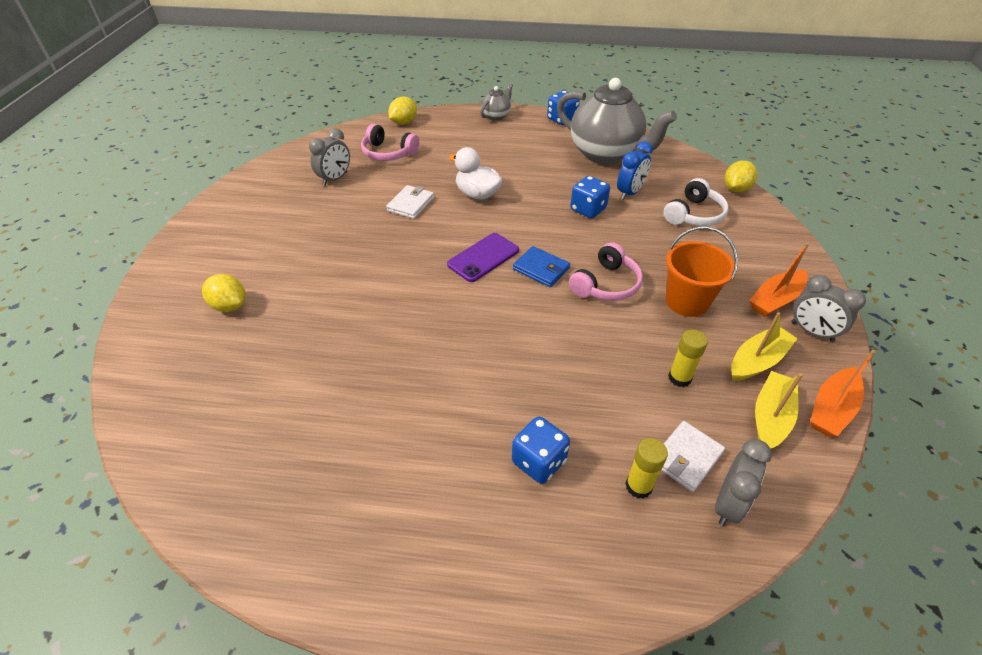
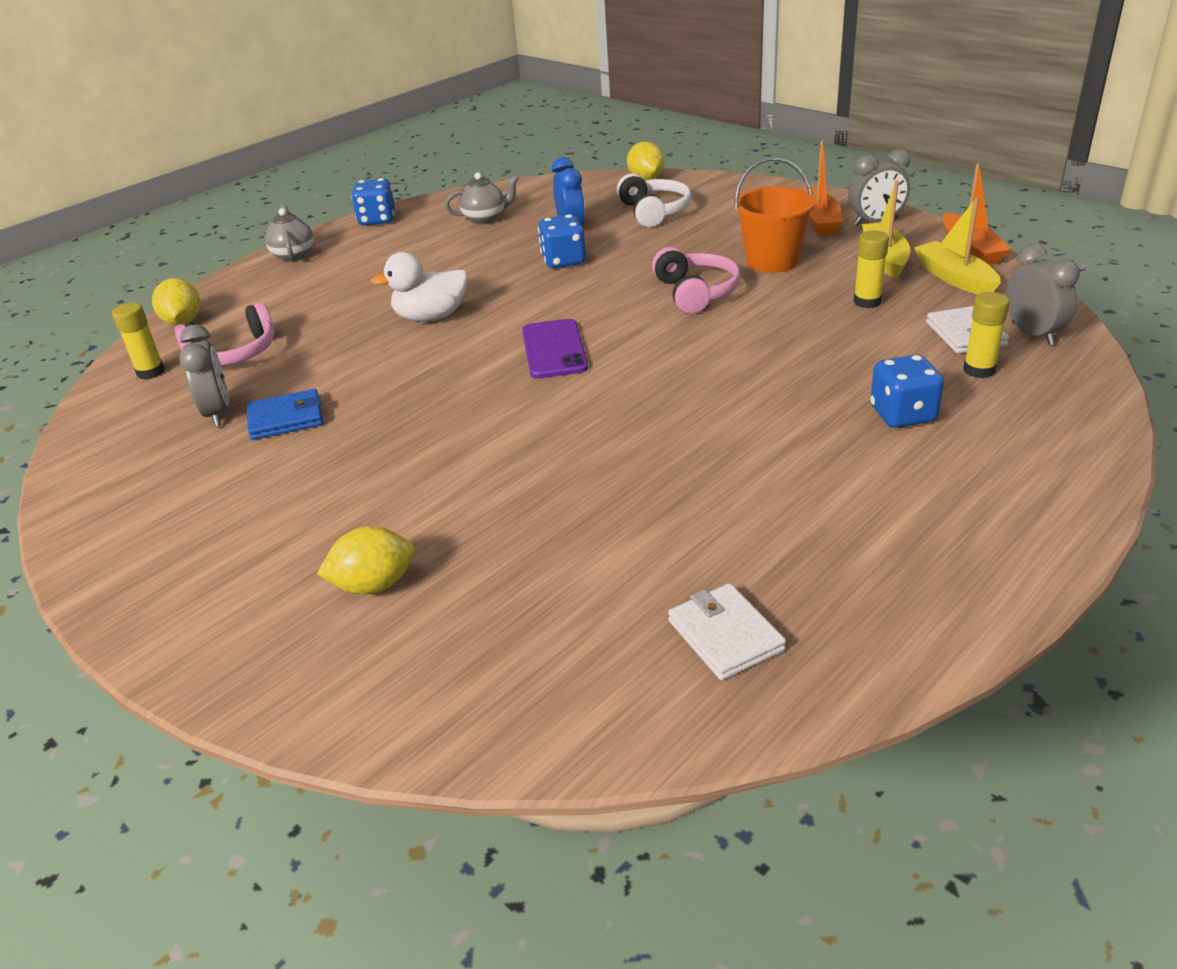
camera: 50 degrees left, 10 degrees down
(354, 140) = (151, 372): none -> yellow glue stick
(411, 204) = (376, 368): white wallet -> white wallet (725, 635)
(541, 269) = (623, 320): blue wallet -> blue wallet (286, 418)
(606, 154) = (485, 219): grey teapot -> grey teapot, size x0.44

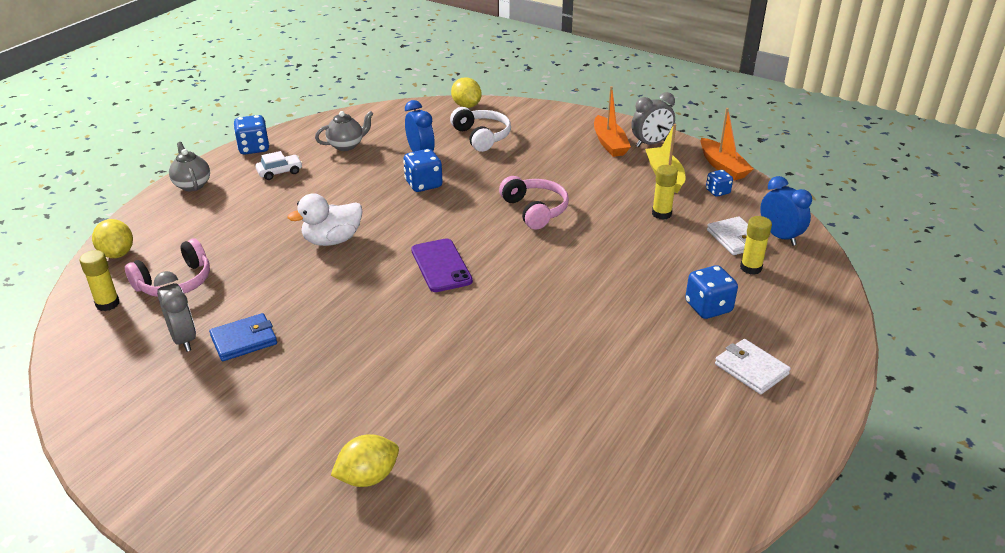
camera: 15 degrees left, 0 degrees up
(397, 244) = (280, 172): none -> white car
(725, 635) = (633, 490): white wallet -> white wallet (751, 369)
(772, 261) = (584, 180): orange bucket -> none
(954, 278) = (717, 192): yellow boat -> blue dice
(1032, 334) = (780, 236): grey clock -> blue clock

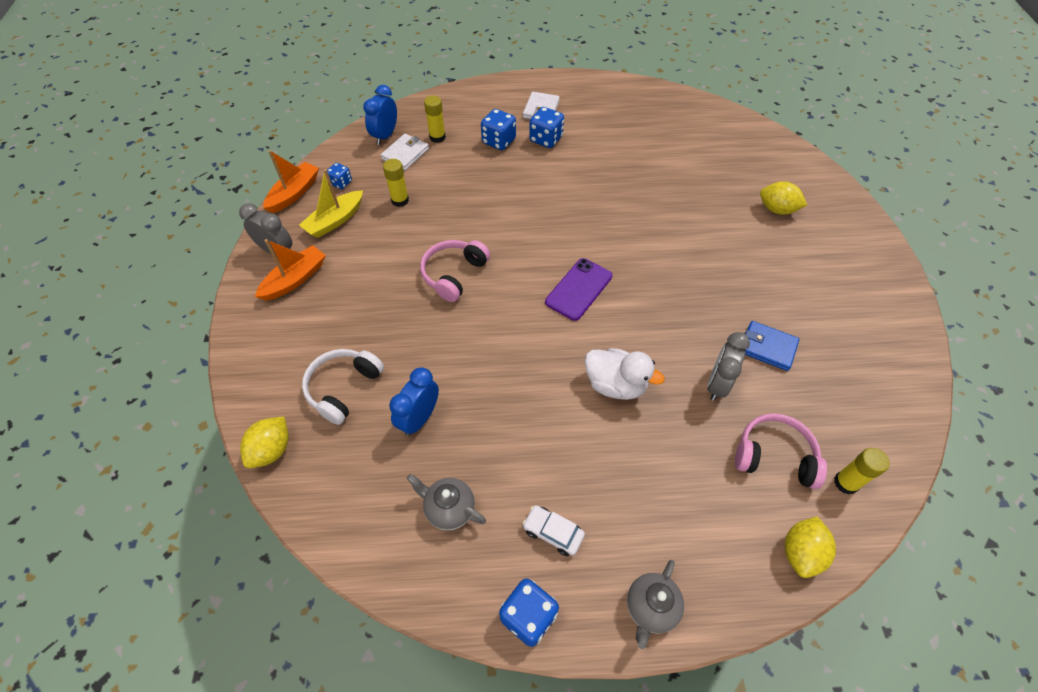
camera: 125 degrees left, 20 degrees up
(183, 339) = (808, 386): grey clock -> grey clock (717, 384)
(423, 184) = (474, 378): blue dice -> blue dice (546, 139)

